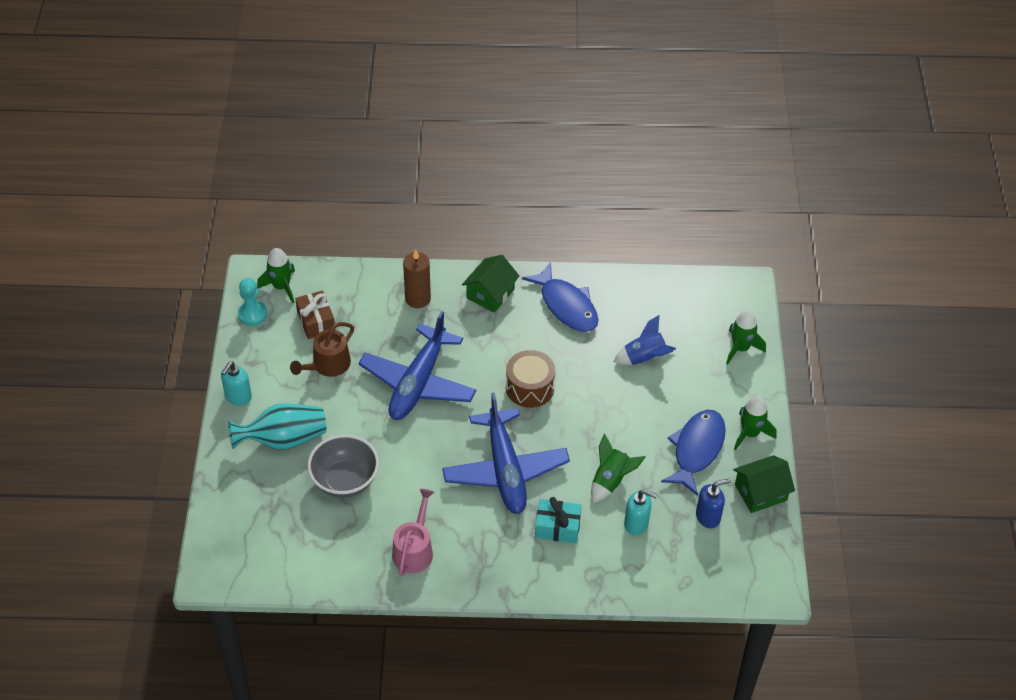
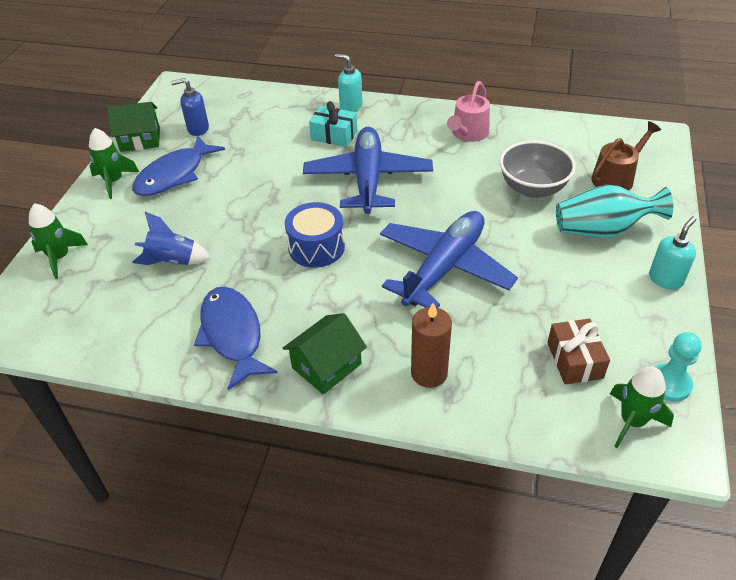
camera: 165 degrees left, 5 degrees down
(328, 365) = (555, 301): brown watering can -> brown watering can (616, 178)
(530, 388) = (316, 247): brown drum -> blue drum
(611, 480) = (269, 161): green rocket -> none
(636, 524) = (263, 130): turquoise soap dispenser -> turquoise soap dispenser (350, 106)

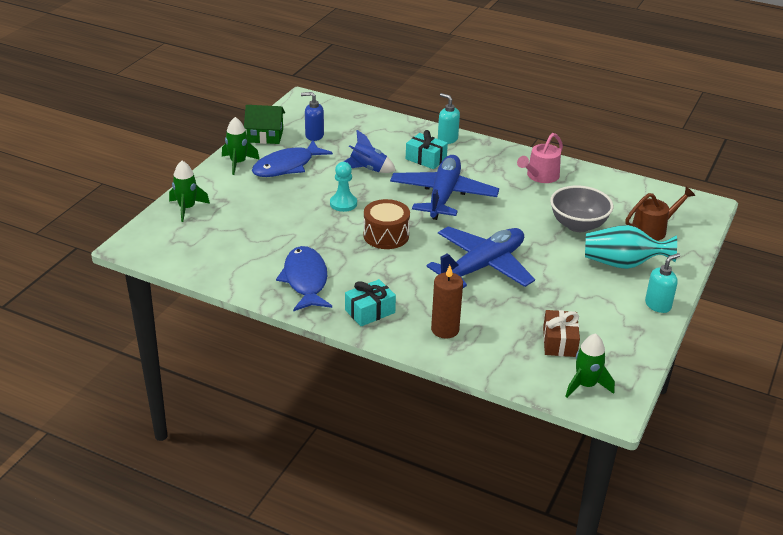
camera: 10 degrees right, 10 degrees down
(173, 261) = (272, 225): blue rocket -> blue rocket (368, 169)
(316, 247) = (386, 235): blue drum -> brown drum
(326, 366) = (370, 311): green house -> turquoise gift
(669, 384) = (625, 369): turquoise pawn -> turquoise pawn (343, 204)

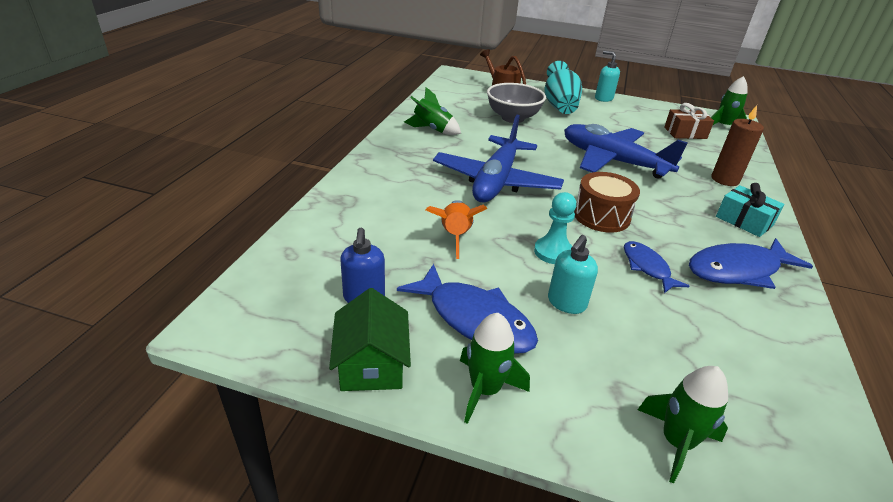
camera: 100 degrees left, 0 degrees up
(318, 239) = (647, 267): none -> blue fish
(368, 169) = (455, 236): blue rocket -> orange rocket
(426, 159) = (415, 193): turquoise gift -> none
(443, 195) = (496, 181): blue plane -> blue plane turned 75 degrees counterclockwise
(447, 139) = (361, 179): turquoise soap dispenser -> turquoise soap dispenser (566, 303)
(540, 176) = (432, 129): pink watering can -> green rocket

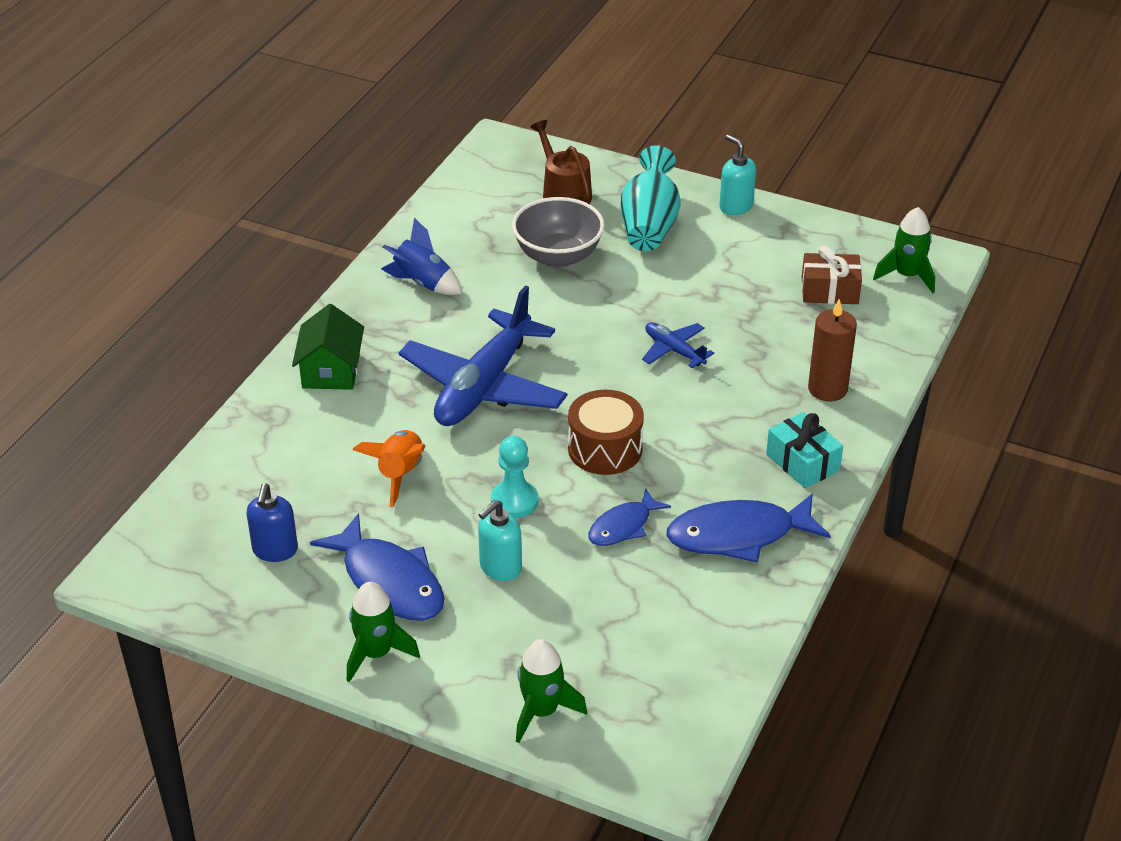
camera: 10 degrees right, 5 degrees up
(372, 364) = (271, 622): green house -> green house (331, 370)
(432, 129) = (423, 283): green rocket -> blue rocket
(612, 161) = (674, 350): blue plane -> blue plane, size x0.46
(647, 267) = (623, 526): blue fish -> blue fish turned 120 degrees counterclockwise

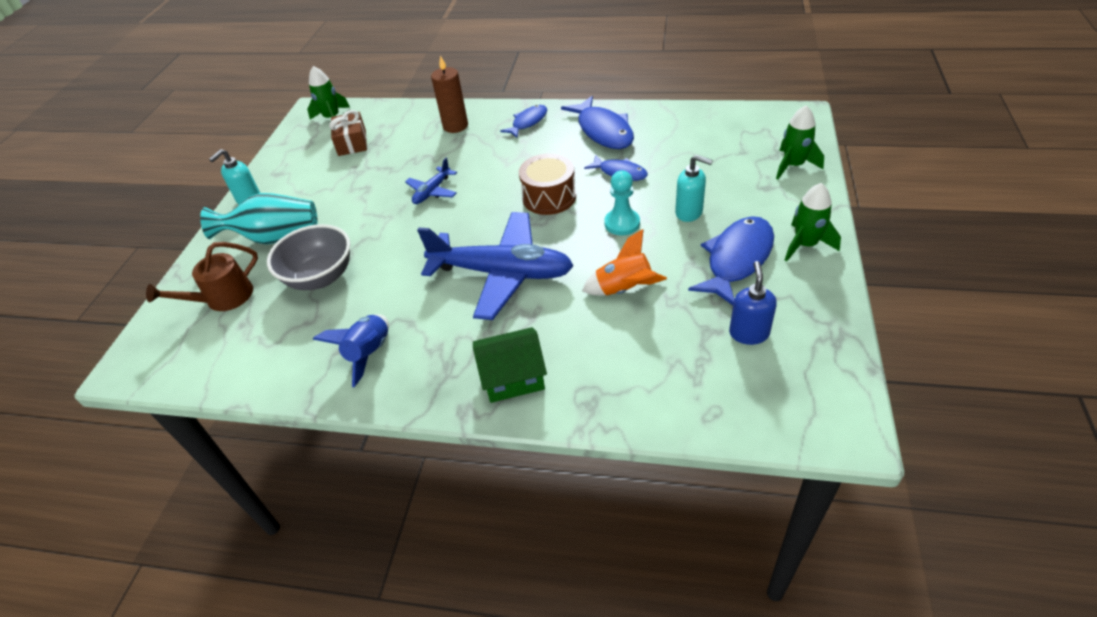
camera: 100 degrees left, 5 degrees up
(275, 550) = (749, 333): blue soap dispenser -> blue soap dispenser turned 75 degrees counterclockwise
(802, 462) = (528, 122): turquoise gift -> blue fish

